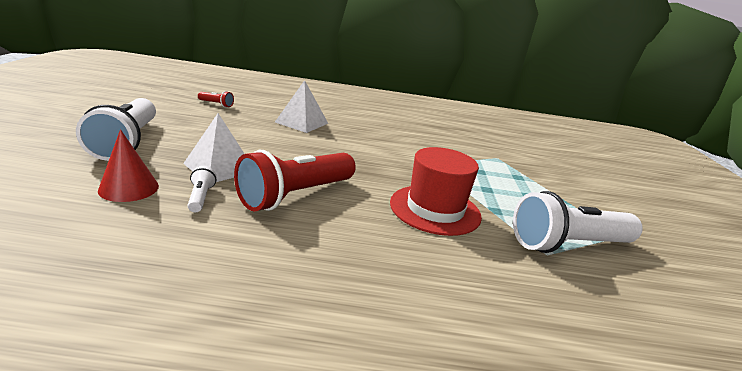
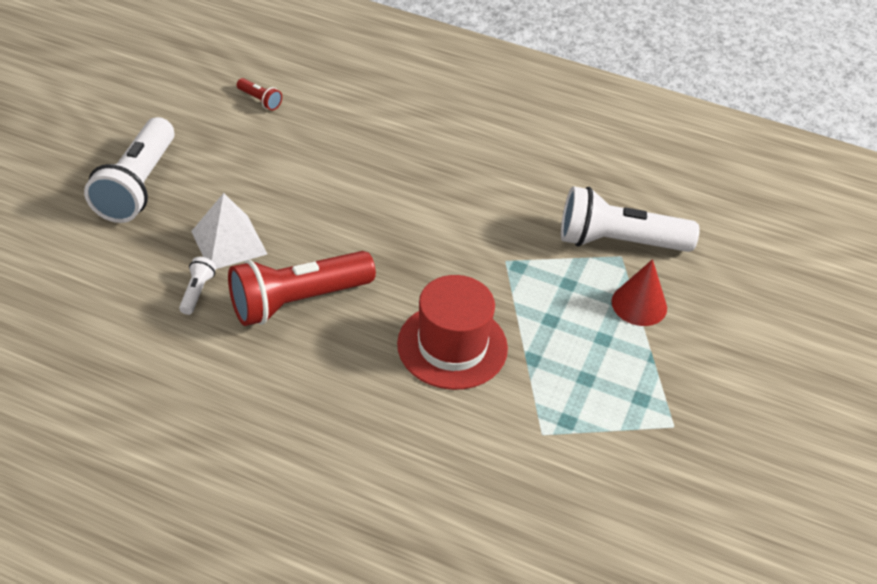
camera: 20 degrees right, 20 degrees up
(129, 188) = (131, 268): red cone -> red cone (639, 304)
(302, 122) = (364, 151): white pyramid -> none
(568, 244) = (583, 426): white flashlight -> white flashlight (618, 242)

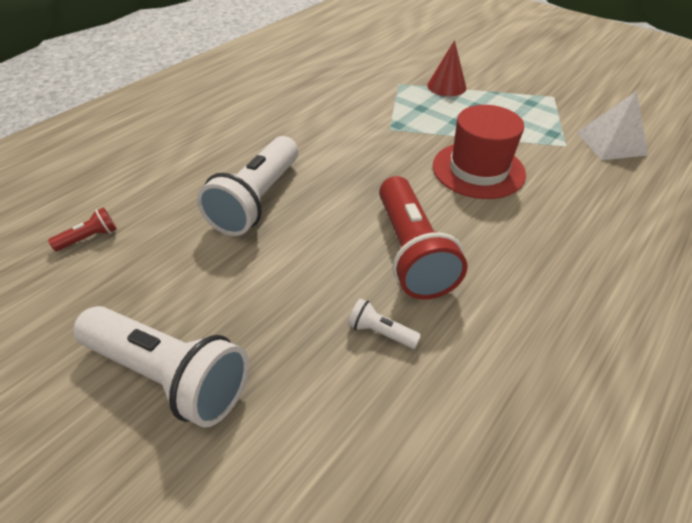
camera: 70 degrees left, 0 degrees up
(229, 242) = (310, 294): white pyramid -> white pyramid (611, 143)
(618, 242) = (385, 82): white flashlight -> white flashlight (257, 200)

